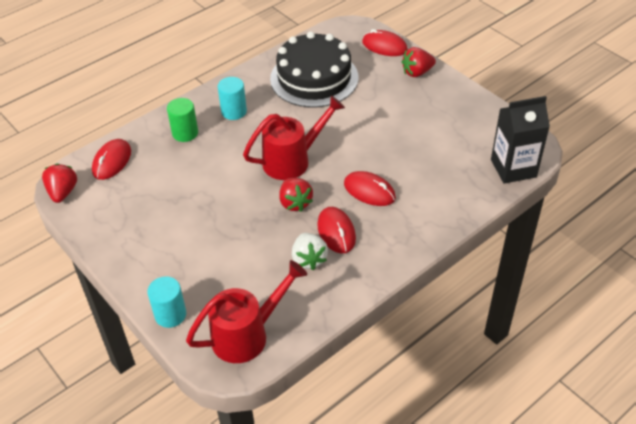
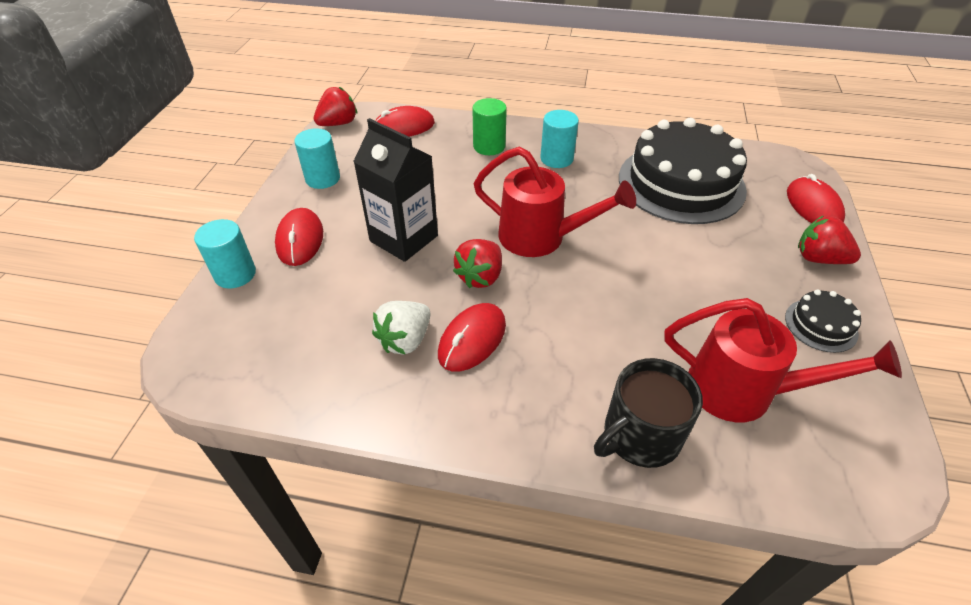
camera: 50 degrees right, 0 degrees up
(120, 230) = (323, 178): none -> turquoise cylinder
(247, 334) = (246, 353): red watering can -> red watering can (744, 391)
(369, 191) = (570, 331): red mouse -> red mouse (300, 240)
(449, 206) = (640, 435): none -> black mug
(452, 104) = (821, 325): none -> black cake
(513, 168) = (806, 476): black carton -> black carton (404, 238)

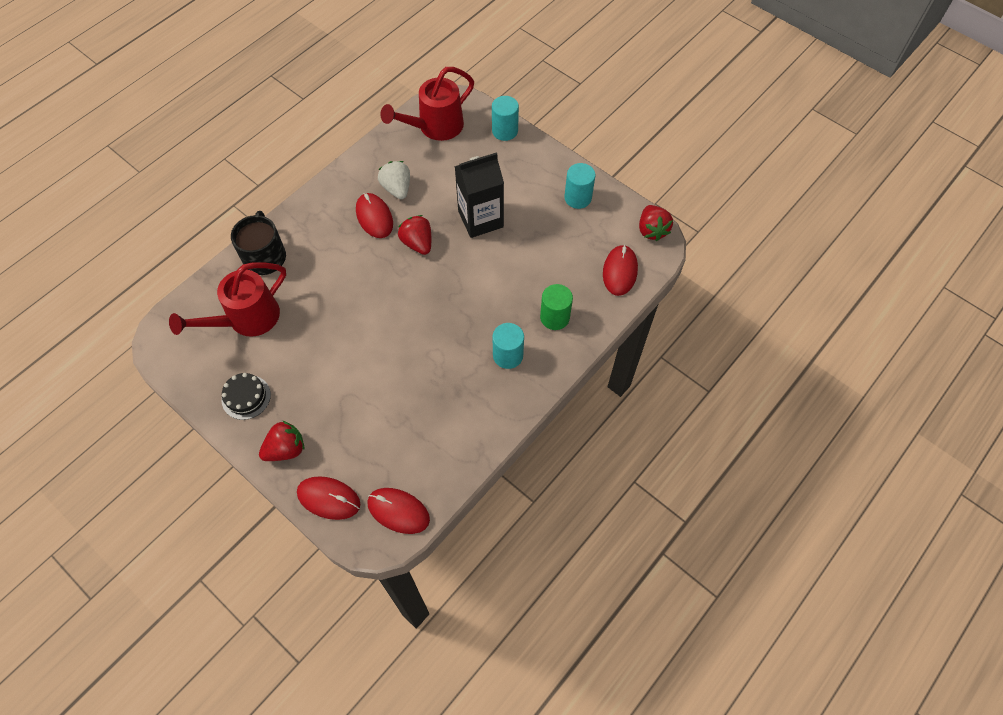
camera: 120 degrees right, 15 degrees up
(300, 240) = (516, 167): red mouse -> red mouse (398, 511)
(541, 238) = (427, 294): red watering can -> red watering can (435, 127)
(681, 183) = (419, 423): black cake -> none

